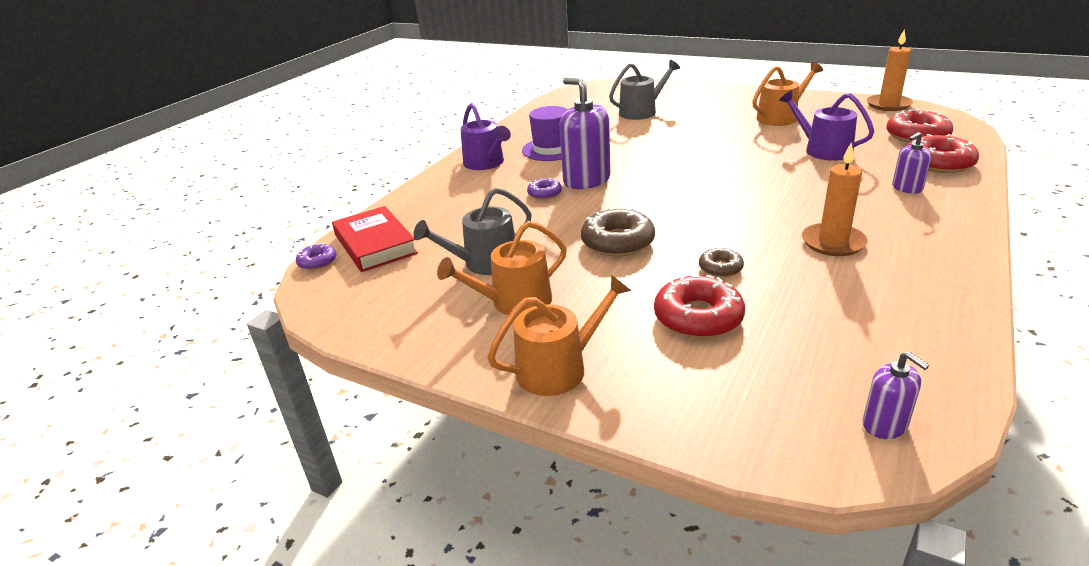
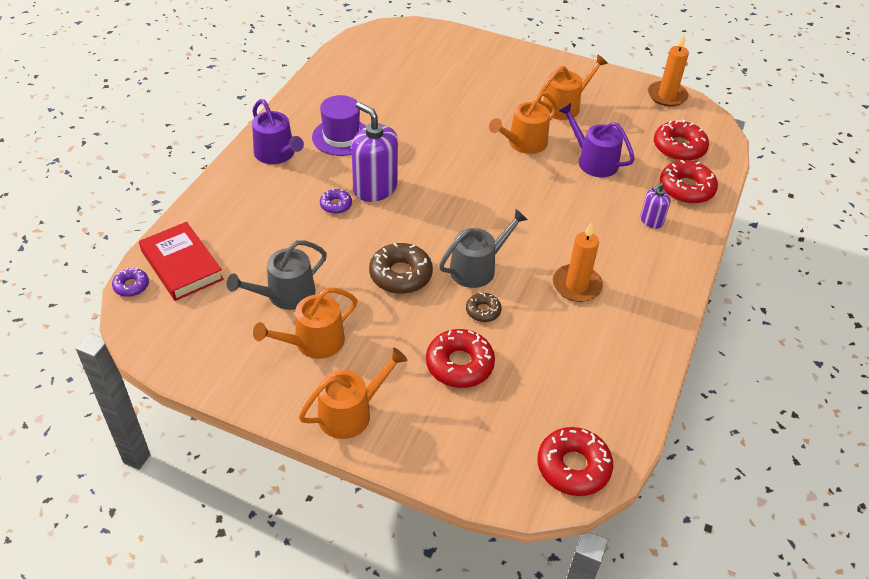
camera: 10 degrees left, 15 degrees up
(641, 112) = (432, 83): grey watering can -> grey watering can (477, 268)
(742, 142) = (523, 143): none -> orange watering can
(885, 425) = (573, 467): purple soap dispenser -> red donut

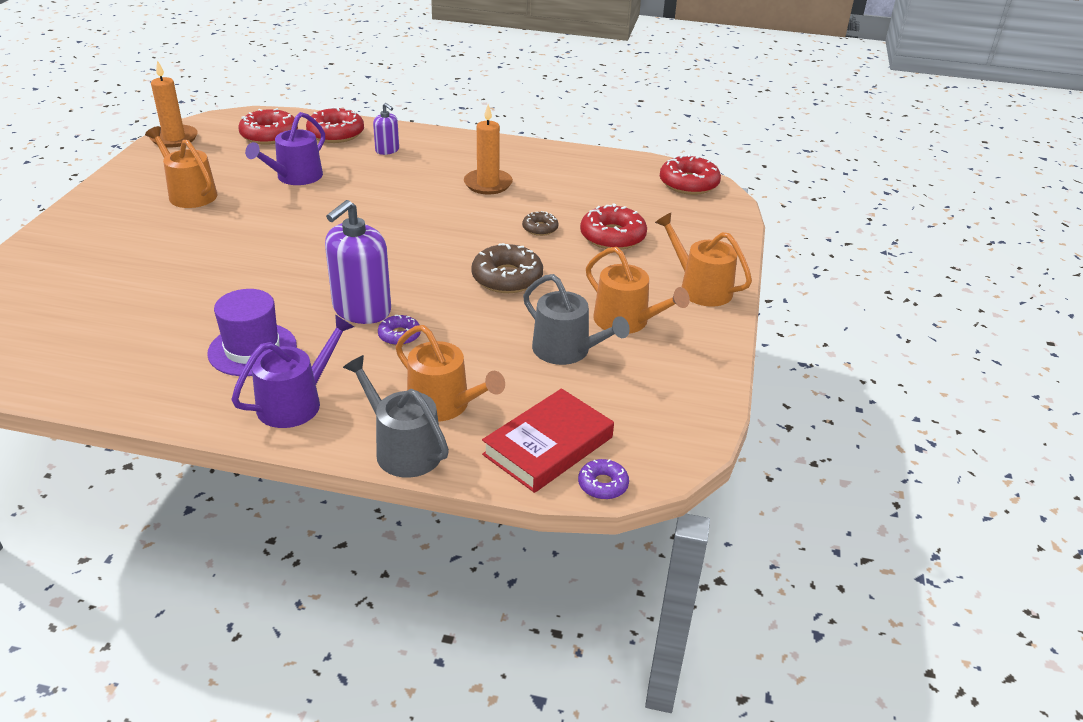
camera: 100 degrees left, 10 degrees down
(477, 268) = (481, 234): grey watering can -> grey watering can (403, 449)
(523, 143) = (264, 216): orange watering can -> orange watering can (444, 405)

